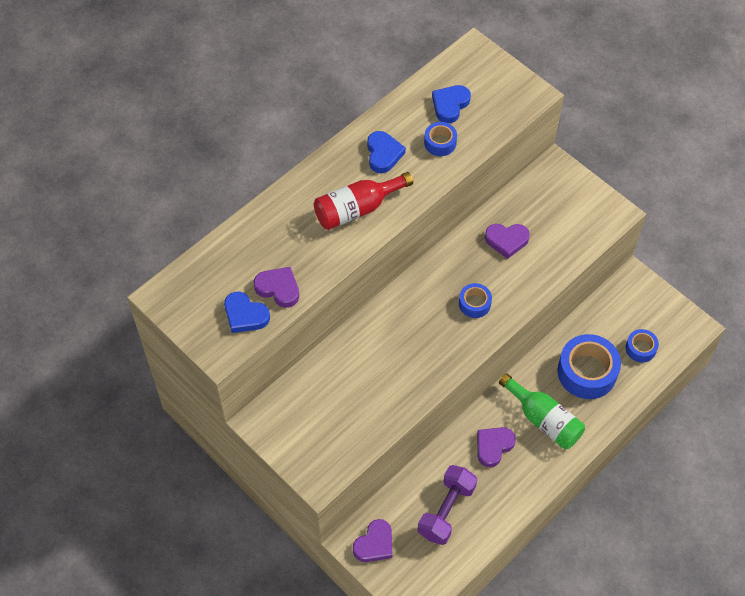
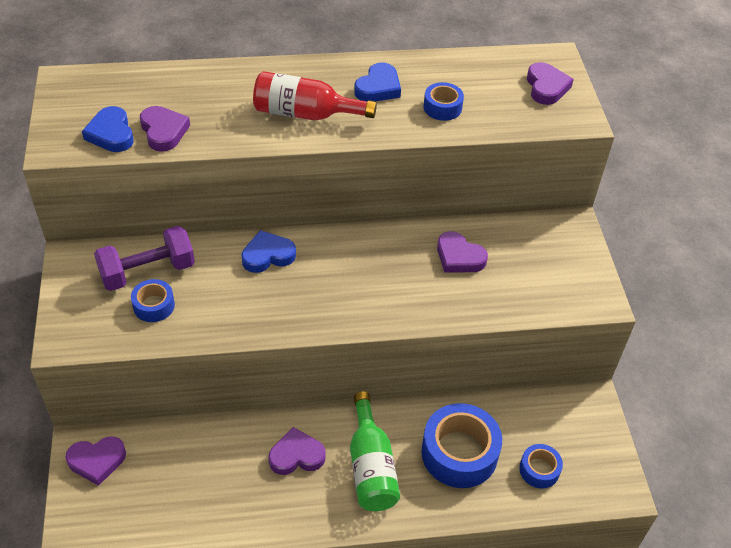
camera: 35 degrees right, 10 degrees down
(446, 511) = (192, 481): purple dumbbell -> purple dumbbell (148, 272)
(450, 105) = (485, 85): blue heart -> blue heart (268, 255)
(474, 304) = (371, 289): blue tape -> blue tape (154, 306)
(490, 80) = (546, 87): none -> purple heart

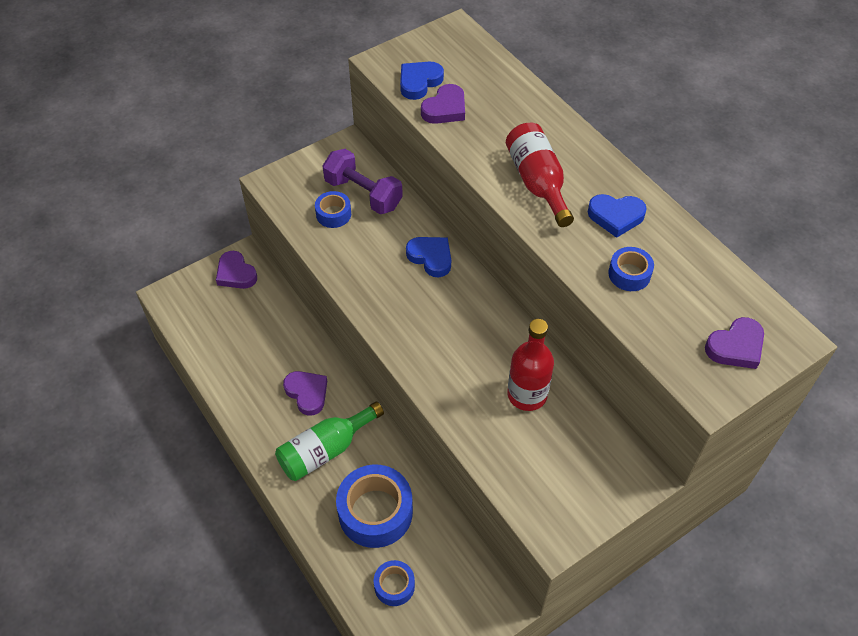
camera: 65 degrees right, 5 degrees up
(459, 257) = (527, 394): purple heart -> red bottle

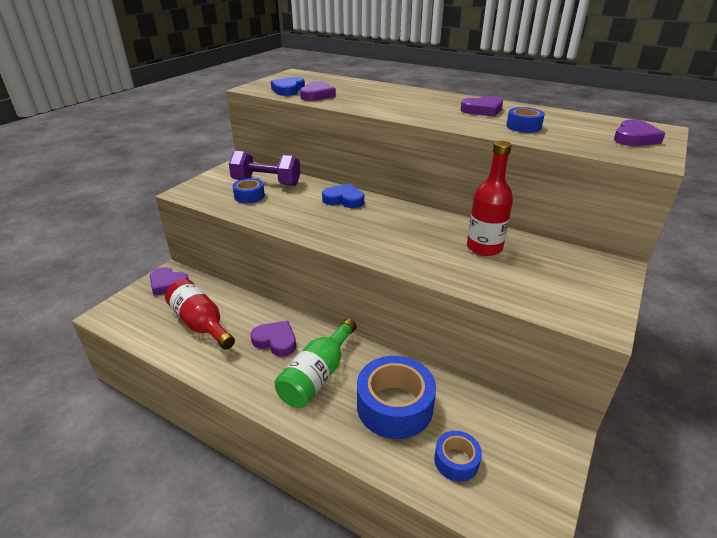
camera: 25 degrees left, 20 degrees down
(537, 182) = (414, 108): red bottle -> red bottle (201, 324)
(616, 216) = (482, 110): blue heart -> purple heart

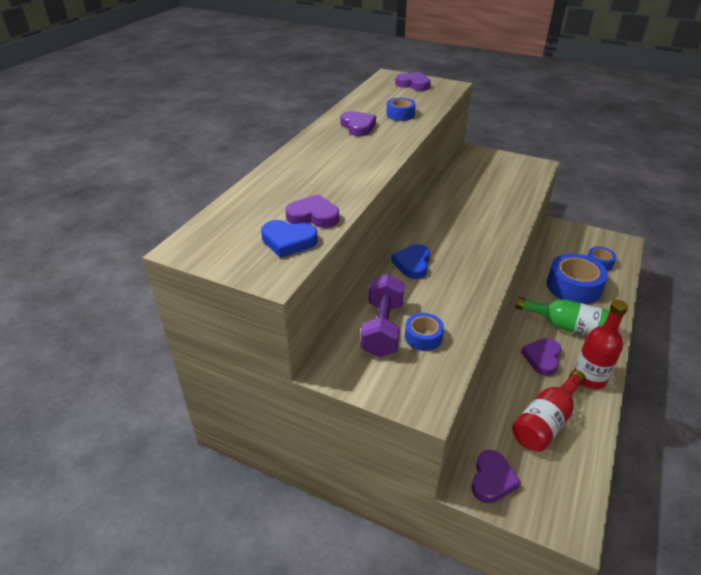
camera: 95 degrees left, 5 degrees up
(484, 247) = (472, 193): red bottle -> red bottle (589, 378)

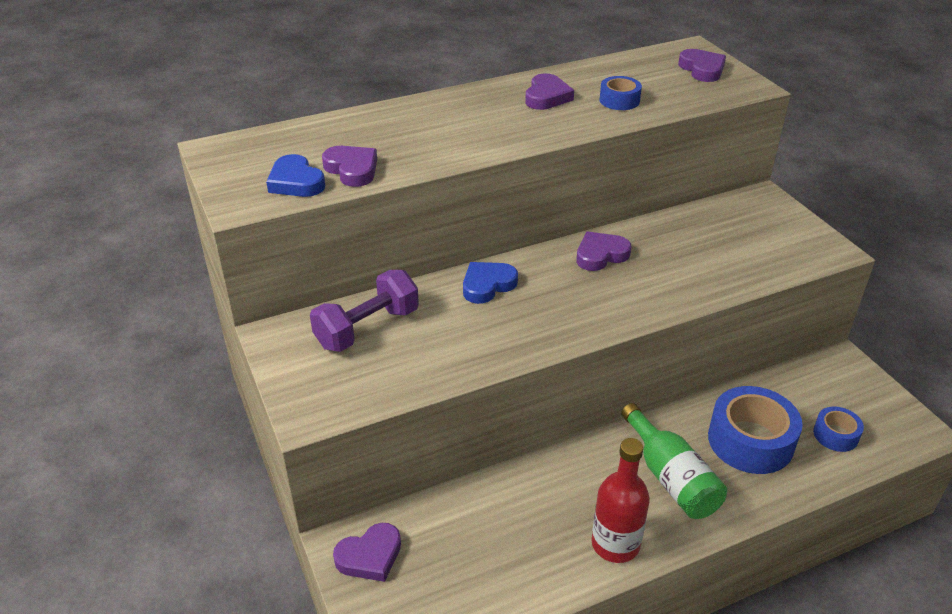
camera: 40 degrees right, 0 degrees up
(423, 337) = (392, 357): blue tape -> none
(542, 358) = (588, 489): purple heart -> purple heart (600, 255)
(545, 422) = (498, 548): red bottle -> none

